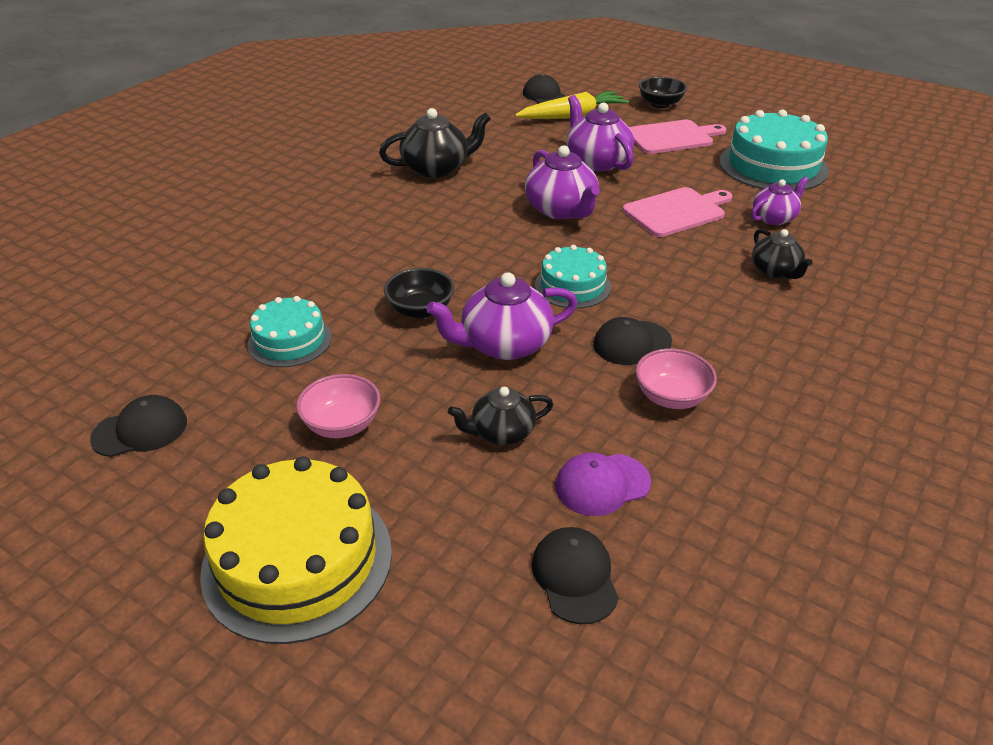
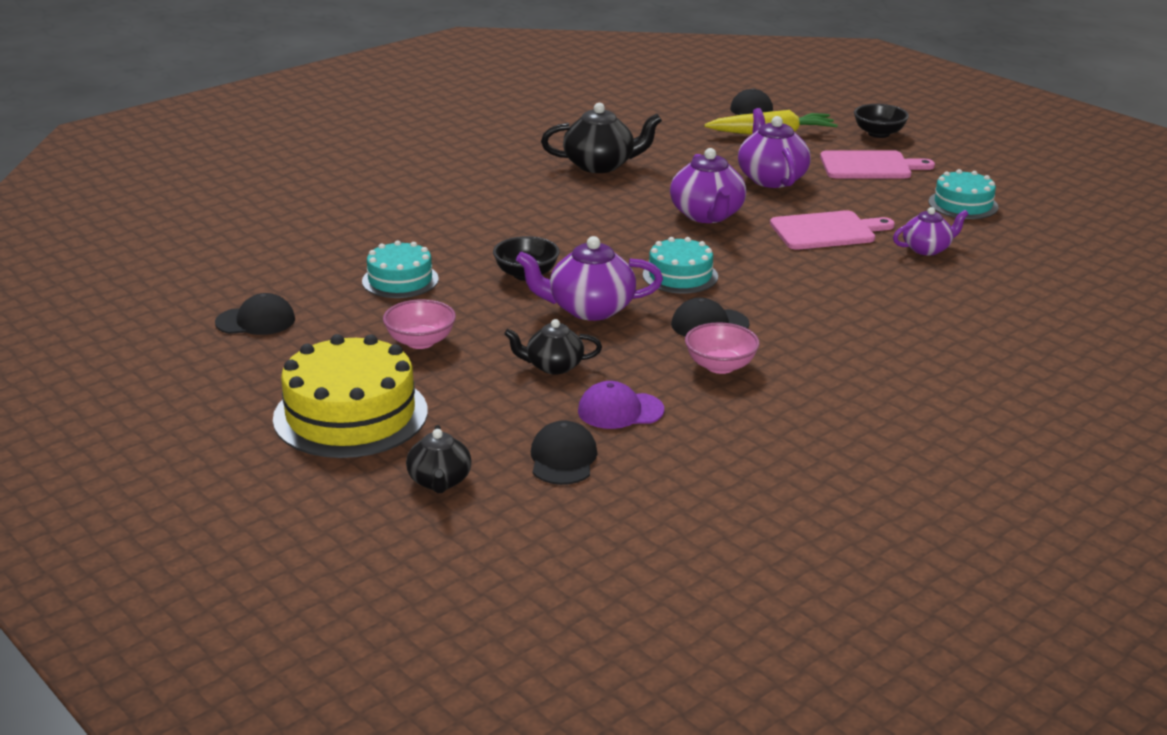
camera: 15 degrees right, 10 degrees down
(773, 166) = (963, 204): turquoise cake -> turquoise cake, size x0.58
(775, 271) = (893, 291): black teapot -> black teapot (439, 481)

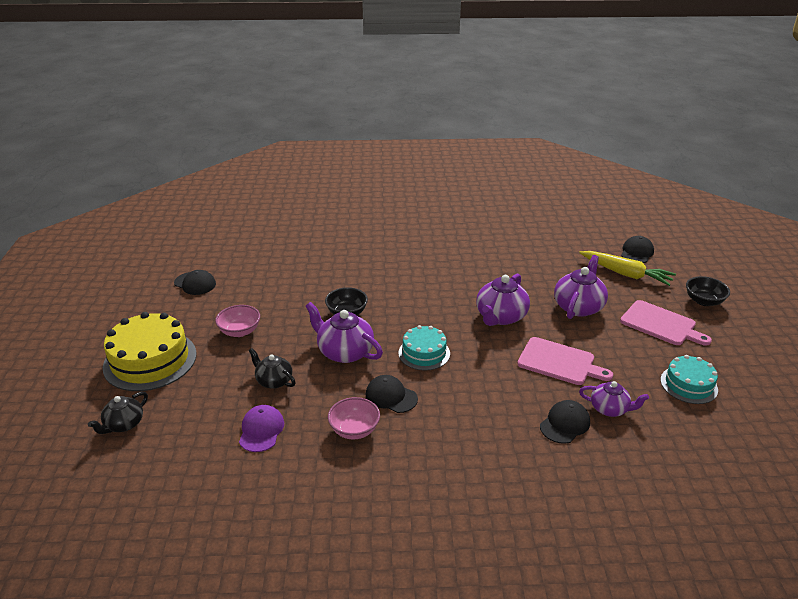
camera: 40 degrees right, 5 degrees up
(400, 280) = (285, 288): turquoise cake -> none
(563, 458) = (191, 445): black cap -> black cap (565, 424)
(600, 165) = (488, 256): black teapot -> none
(620, 411) = (261, 430): purple cap -> purple cap turned 60 degrees clockwise

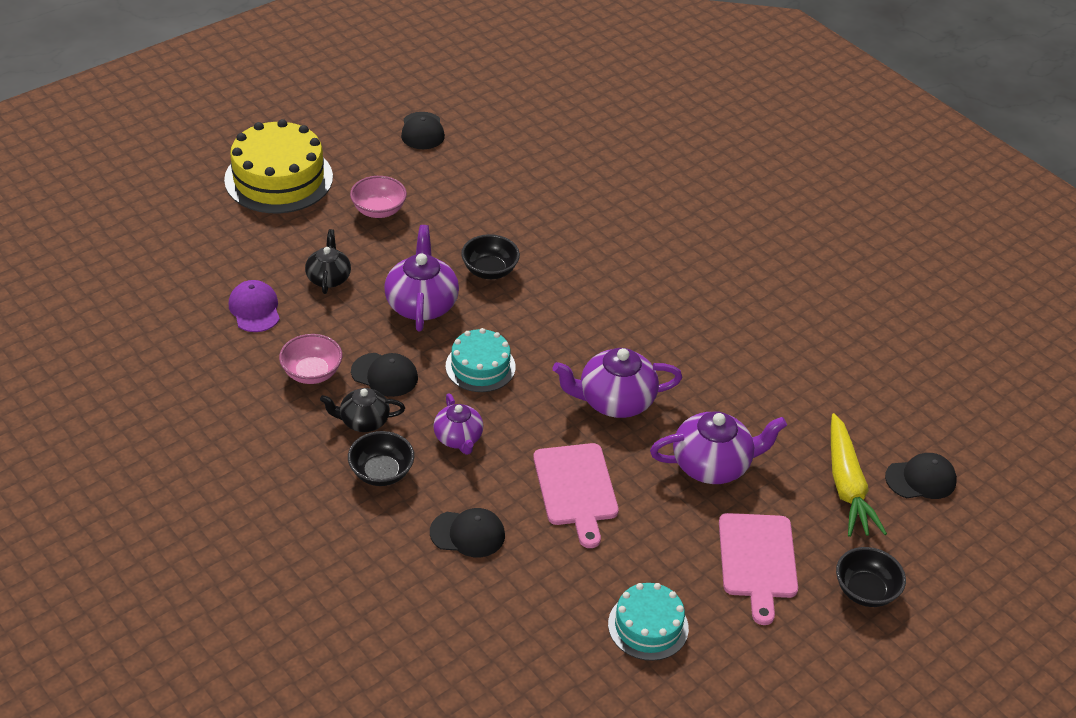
camera: 50 degrees right, 10 degrees up
(124, 424) = (185, 218): black teapot -> black teapot (363, 421)
(261, 430) = (254, 309): purple cap -> purple cap turned 75 degrees counterclockwise
(391, 396) = (385, 375): black cap -> black cap turned 120 degrees clockwise
(479, 439) = (381, 472): none -> black bowl
(609, 409) = (530, 564): purple teapot -> purple teapot (458, 438)

